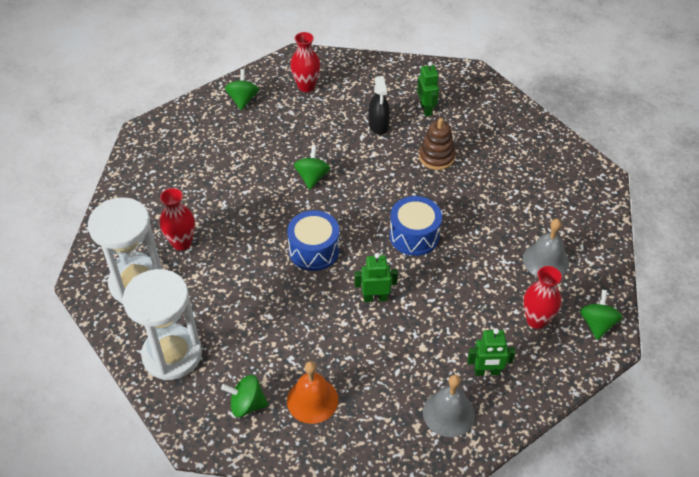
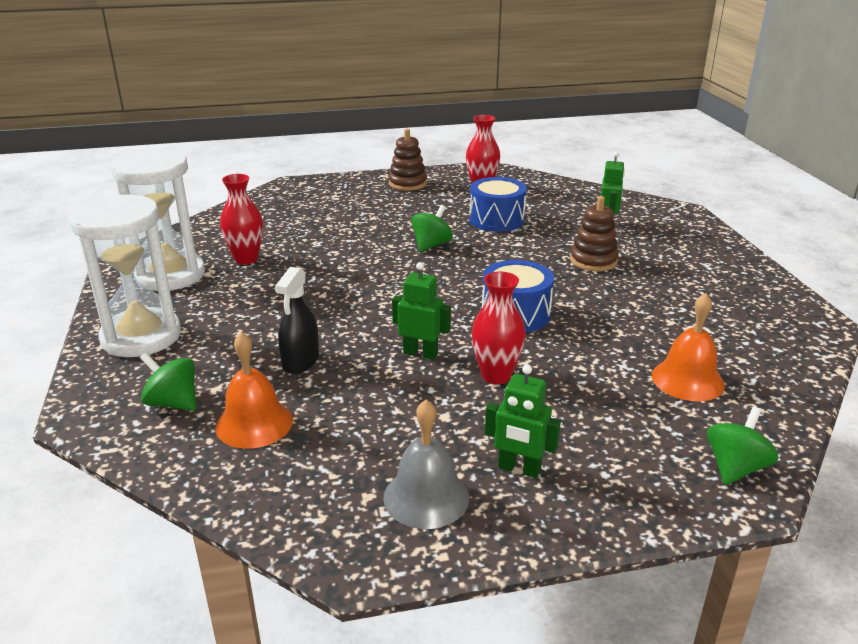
camera: 25 degrees right, 20 degrees down
(243, 100) = (407, 183): green spinning top -> brown stacking toy
(314, 250) = (382, 297): blue drum -> blue drum (496, 220)
(378, 125) = (540, 225): black spray bottle -> black spray bottle (301, 361)
(536, 320) = (635, 436): red vase -> red vase (496, 376)
(545, 260) = (687, 380): grey bell -> orange bell

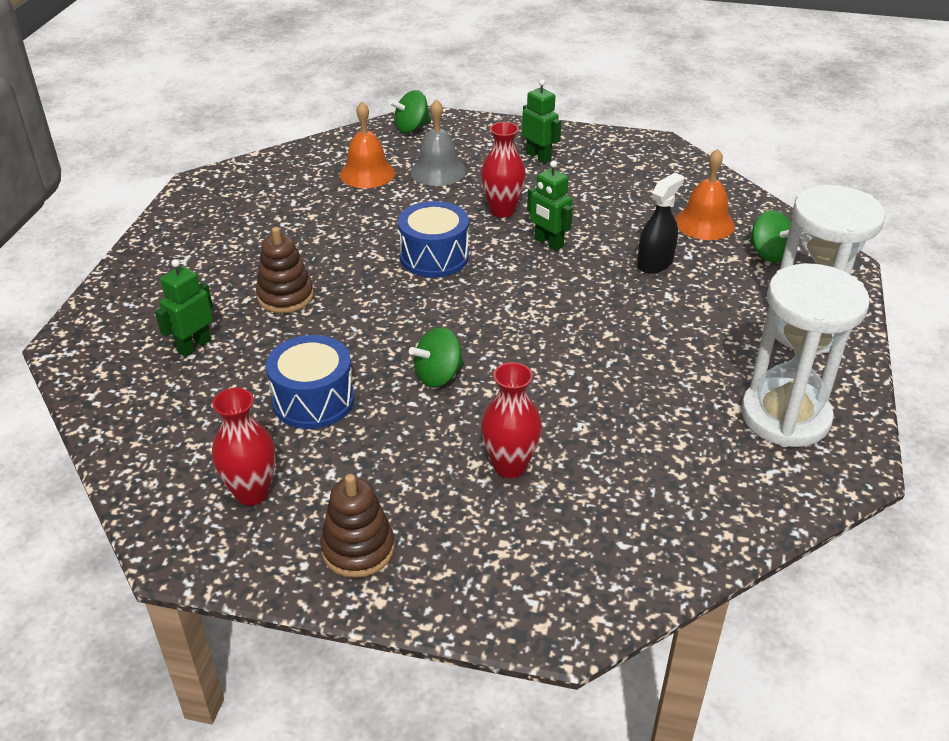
camera: 155 degrees left, 10 degrees up
(246, 259) = (684, 420): red vase -> red vase (510, 466)
(426, 497) = (605, 158): grey bell -> grey bell (438, 171)

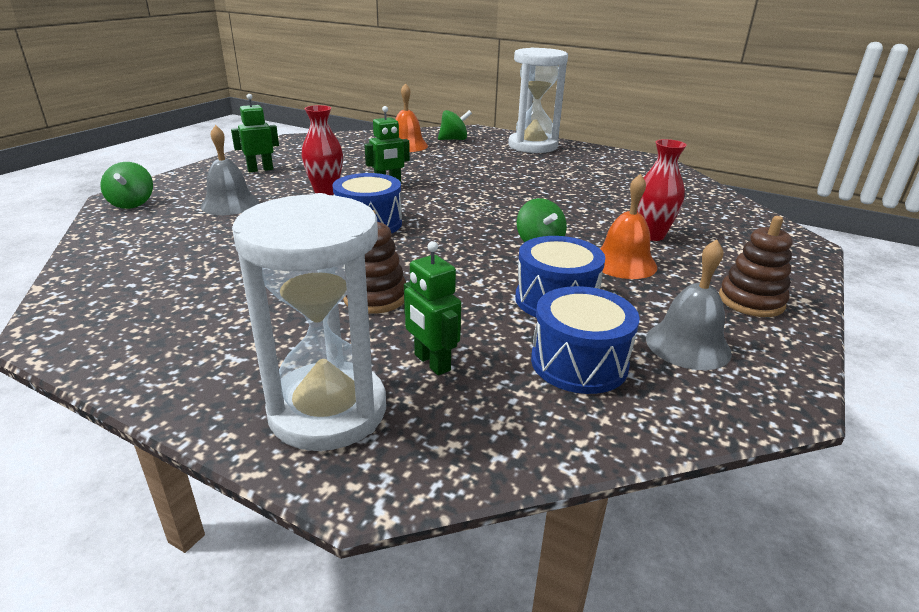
camera: 75 degrees left, 10 degrees down
(208, 423) = (579, 363): none -> blue drum
(252, 493) = (688, 345): red vase -> grey bell
(367, 173) = (188, 232): orange bell -> orange bell (623, 263)
(655, 263) = (440, 163): black spray bottle -> none
(785, 416) = (610, 164): white hourglass -> white hourglass (328, 410)

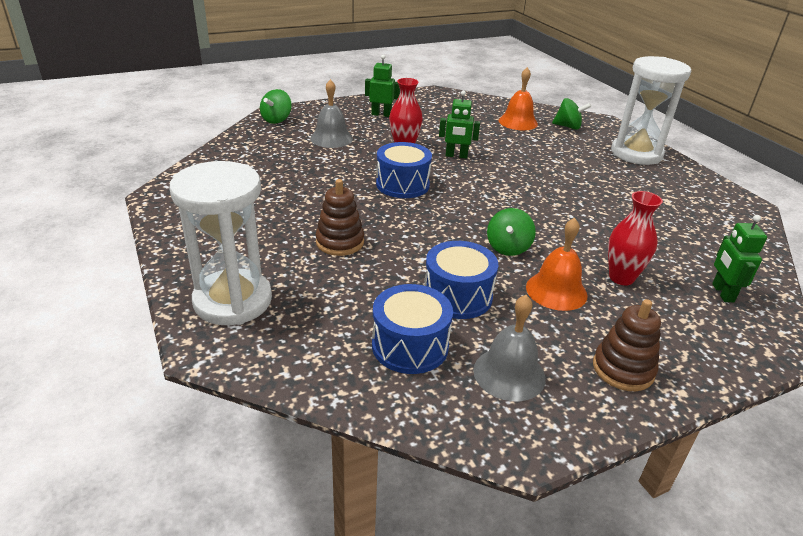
camera: 35 degrees right, 5 degrees up
(431, 363) = (319, 300): green robot -> green robot (722, 293)

